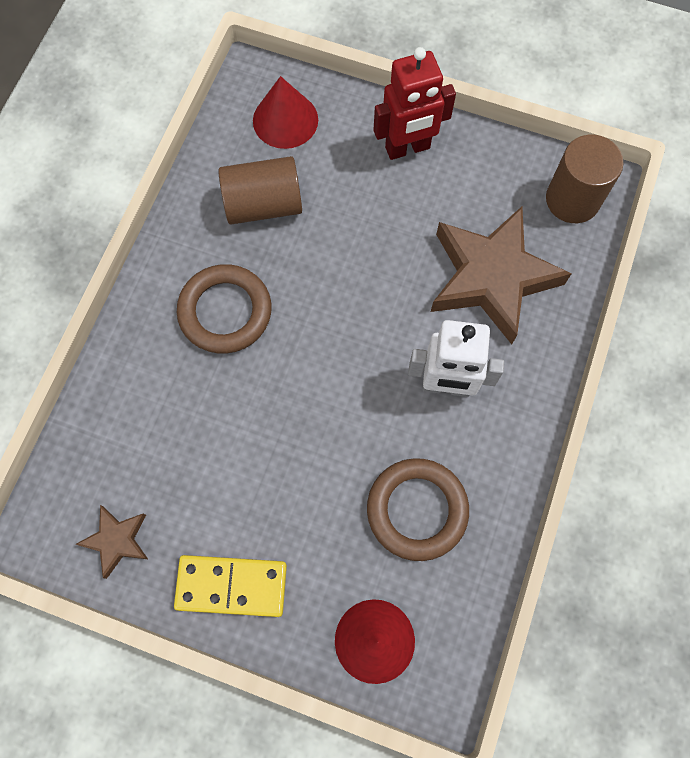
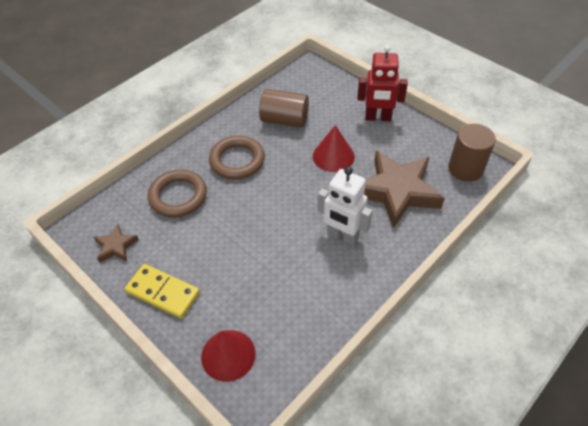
camera: 25 degrees right, 20 degrees down
(285, 120) = (317, 88): red cone -> red cone (333, 156)
(417, 510) = (291, 293): brown ring -> brown ring (178, 196)

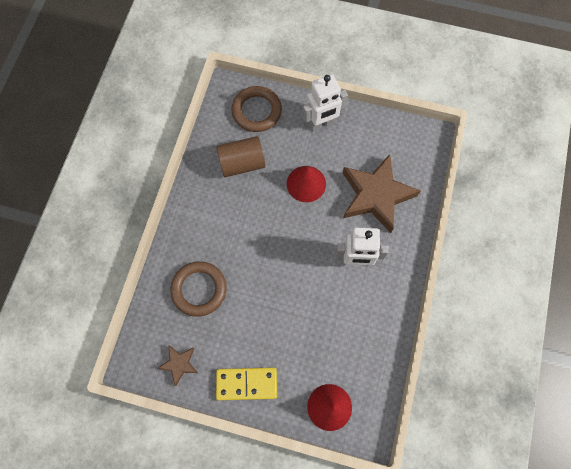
camera: 30 degrees left, 20 degrees up
(237, 160) = (226, 227): brown ring -> brown ring (256, 111)
(378, 118) = (321, 124): red robot -> white robot
(465, 169) = (417, 146): brown cylinder -> none

